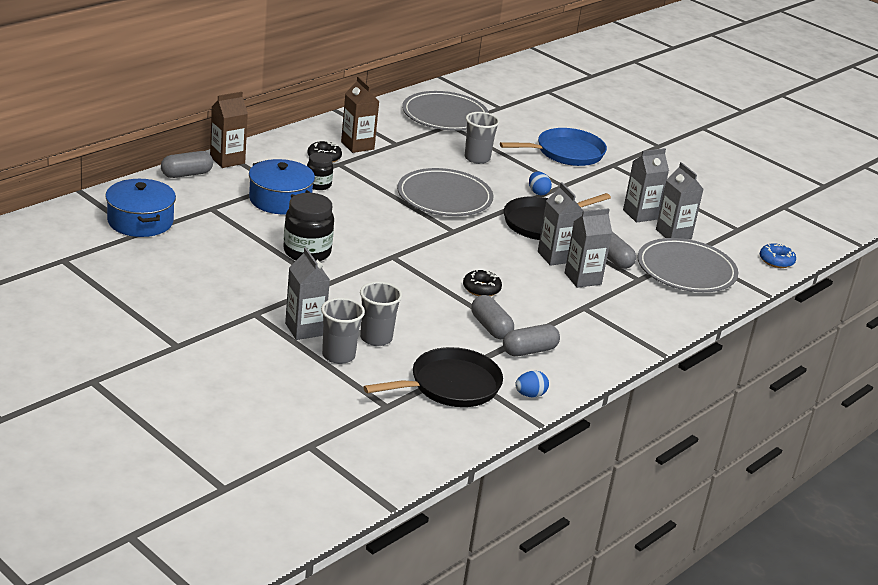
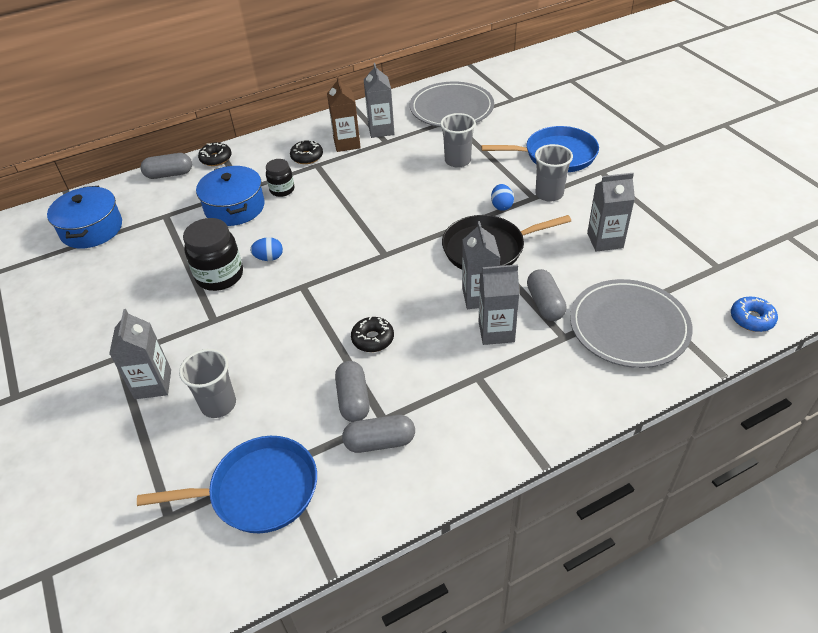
camera: 25 degrees right, 15 degrees up
(227, 160) = (216, 159): brown carton -> black donut
(338, 355) = (164, 428): grey cup -> grey cup (549, 194)
(444, 197) = (399, 209): grey plate -> none
(450, 385) = (259, 490): black pan -> blue pan
(530, 395) = (344, 518): blue egg -> blue egg (269, 258)
(673, 234) = (634, 270): grey carton -> grey carton (381, 130)

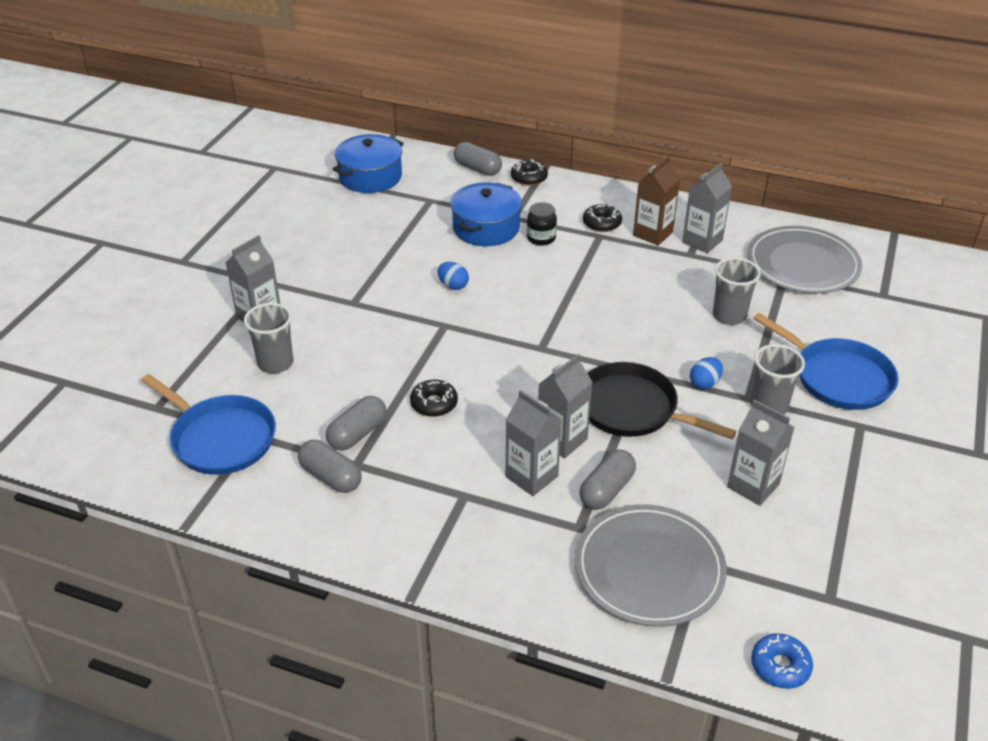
camera: 45 degrees right, 5 degrees down
(220, 276) = (401, 273): black jar -> none

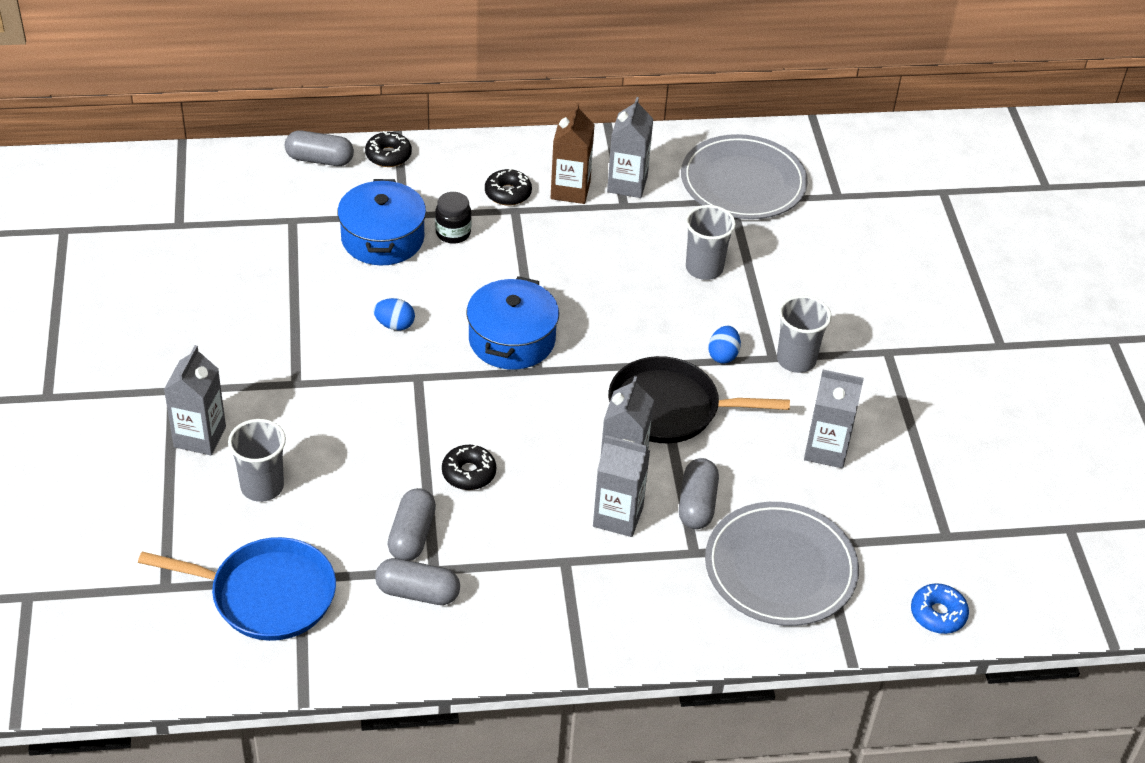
camera: 30 degrees left, 5 degrees up
(370, 177) = (197, 208): blue pot -> blue pot (512, 339)
(838, 377) = (842, 306): blue pan -> none

